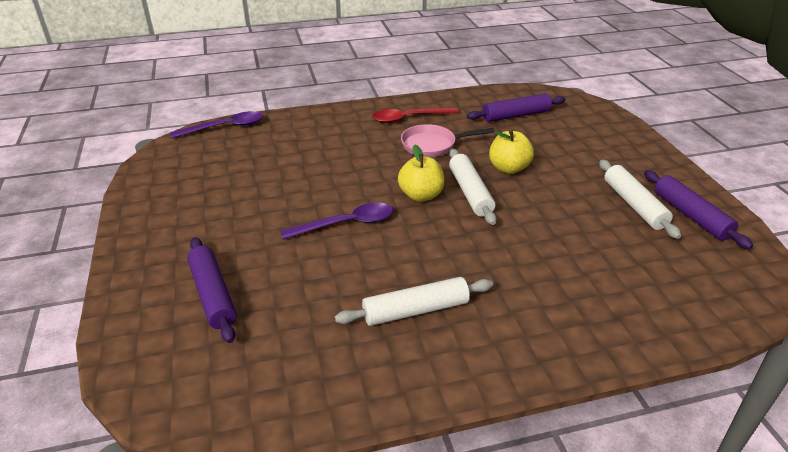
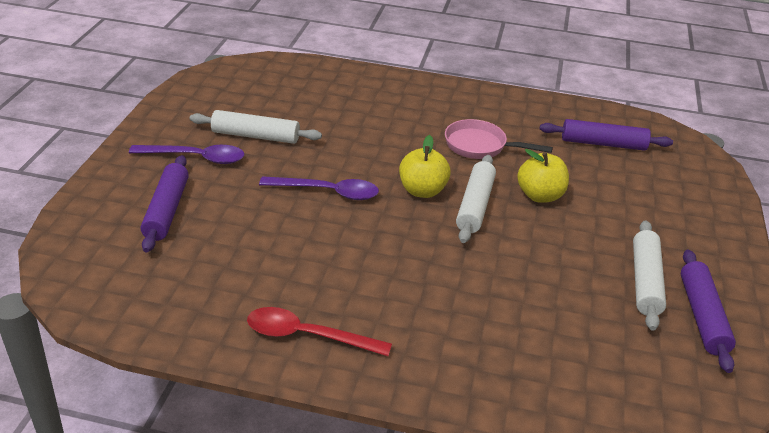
camera: 25 degrees right, 0 degrees up
(225, 127) = (293, 64): purple spoon -> purple spoon (196, 158)
(409, 118) = (480, 110): red spoon -> red spoon (307, 336)
(415, 310) = (323, 291): white rolling pin -> white rolling pin (255, 136)

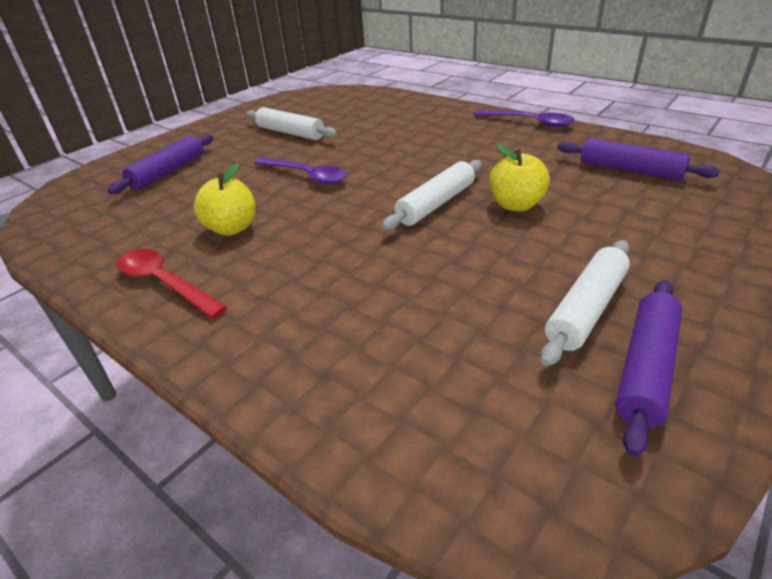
camera: 30 degrees right, 0 degrees up
(196, 158) = (230, 142): purple spoon -> purple spoon (529, 122)
(422, 191) = (394, 185): yellow apple -> yellow apple (232, 228)
(480, 146) = (485, 158): pink pan -> none

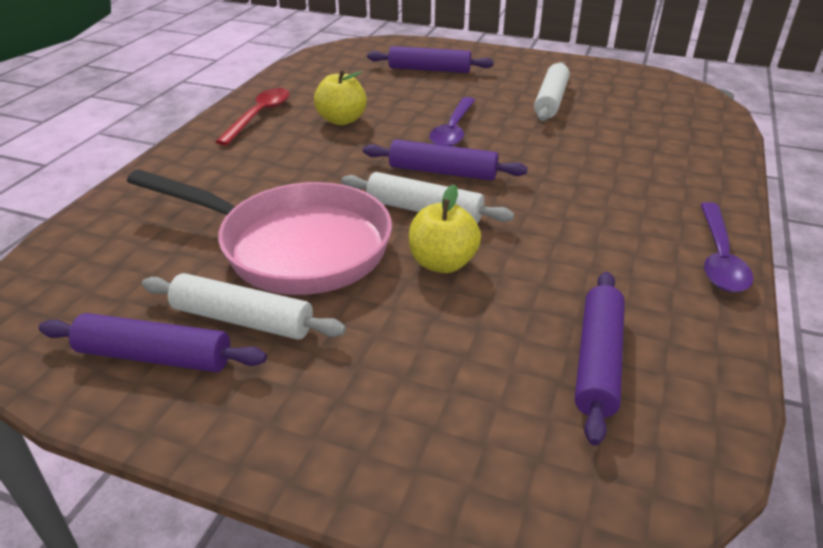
camera: 70 degrees right, 0 degrees up
(377, 189) = (443, 172): none -> purple rolling pin
(471, 273) = (294, 246): none -> pink pan

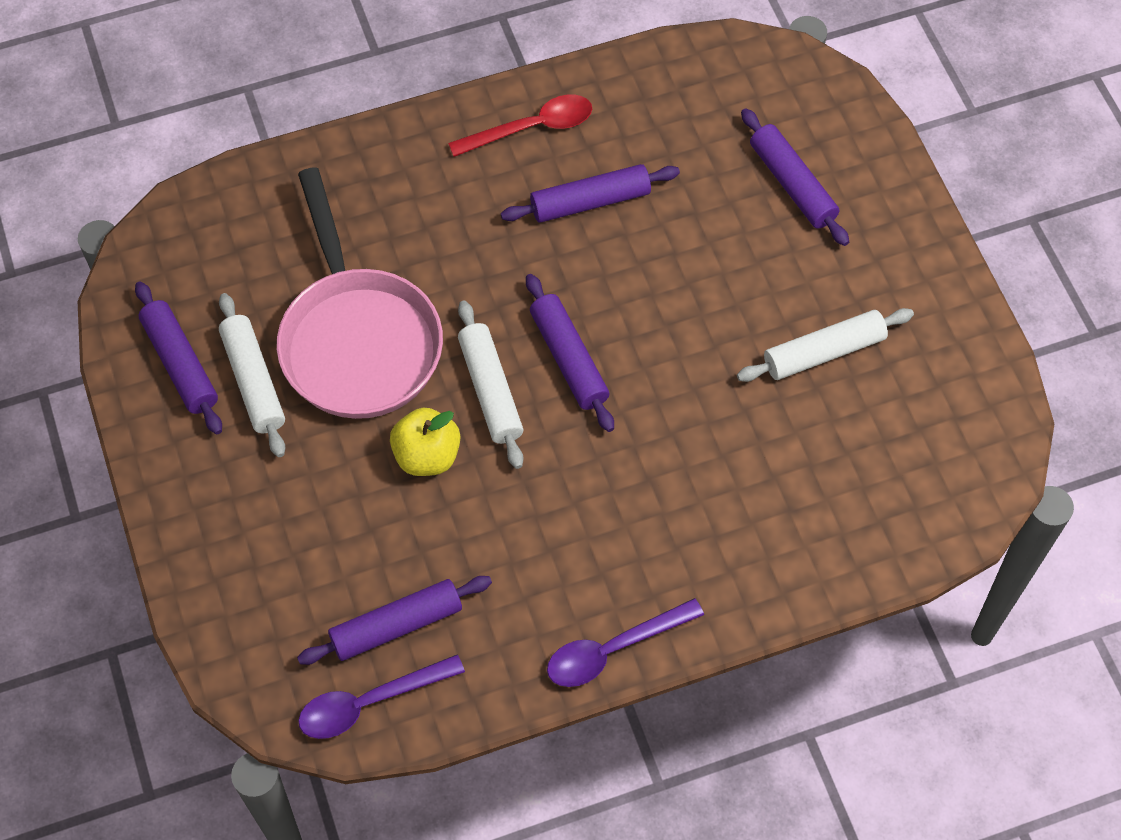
camera: 50 degrees right, 25 degrees up
(342, 120) = (590, 201): yellow apple -> purple rolling pin
(453, 130) = (662, 310): purple spoon -> purple spoon (370, 702)

